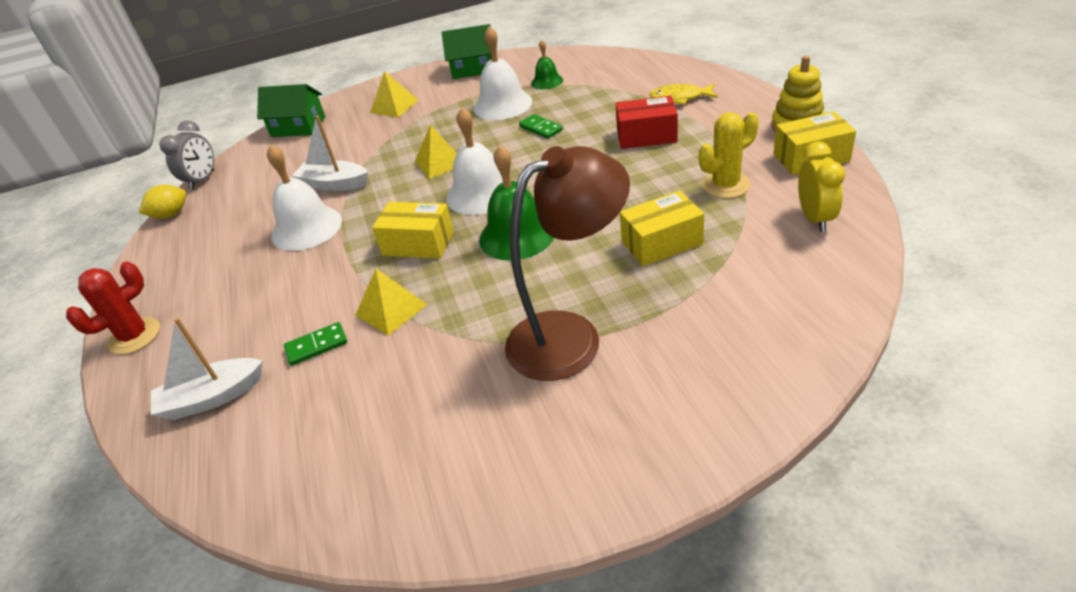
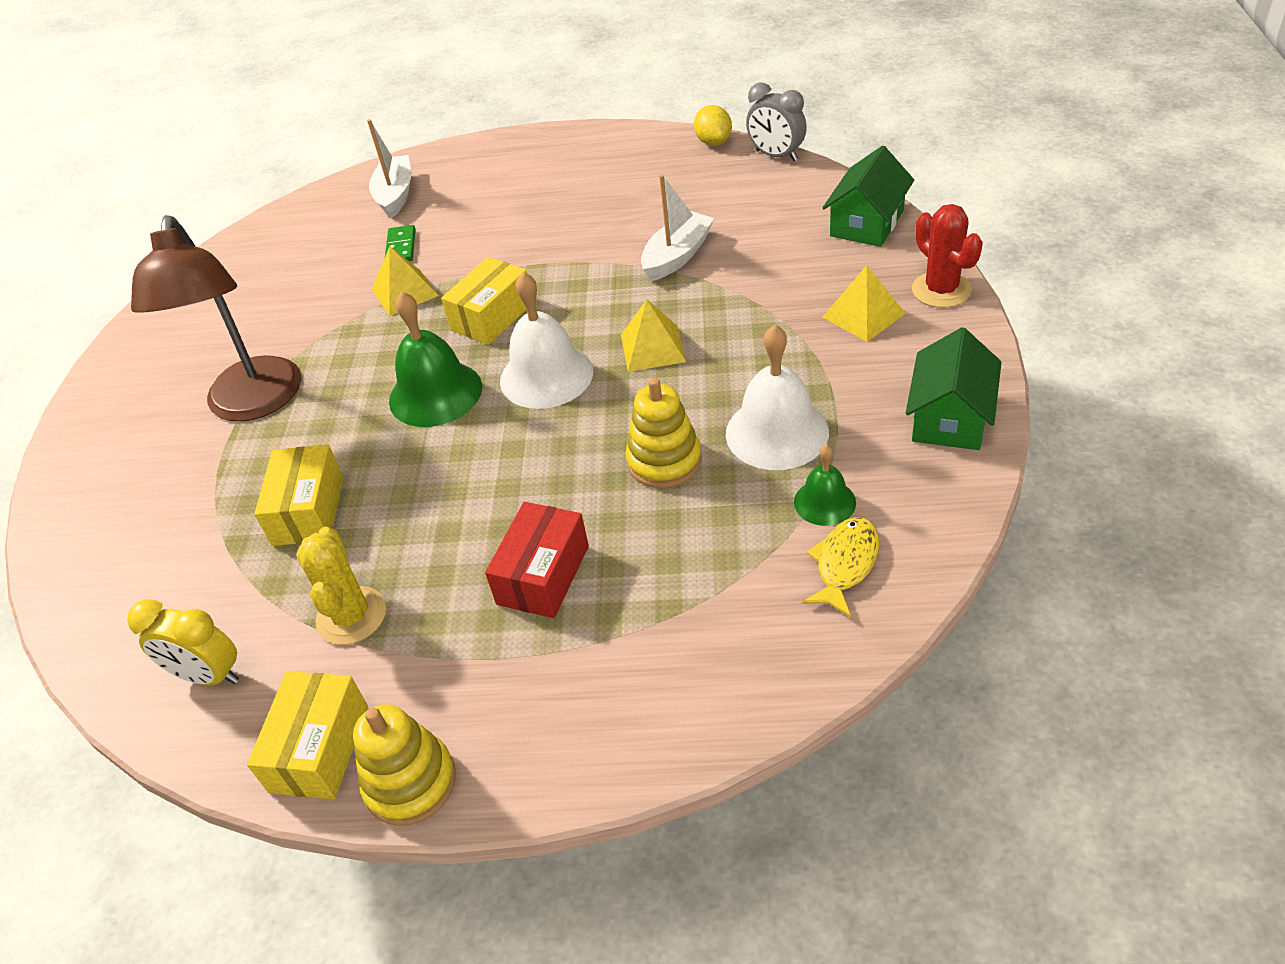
camera: 110 degrees right, 5 degrees up
(134, 336) = (516, 147): red cactus -> red cactus (941, 290)
(306, 228) = (598, 237): white bell -> none
(540, 128) = (664, 461): green domino -> yellow stacking toy
(680, 98) = (626, 662): yellow fish -> yellow fish (845, 564)

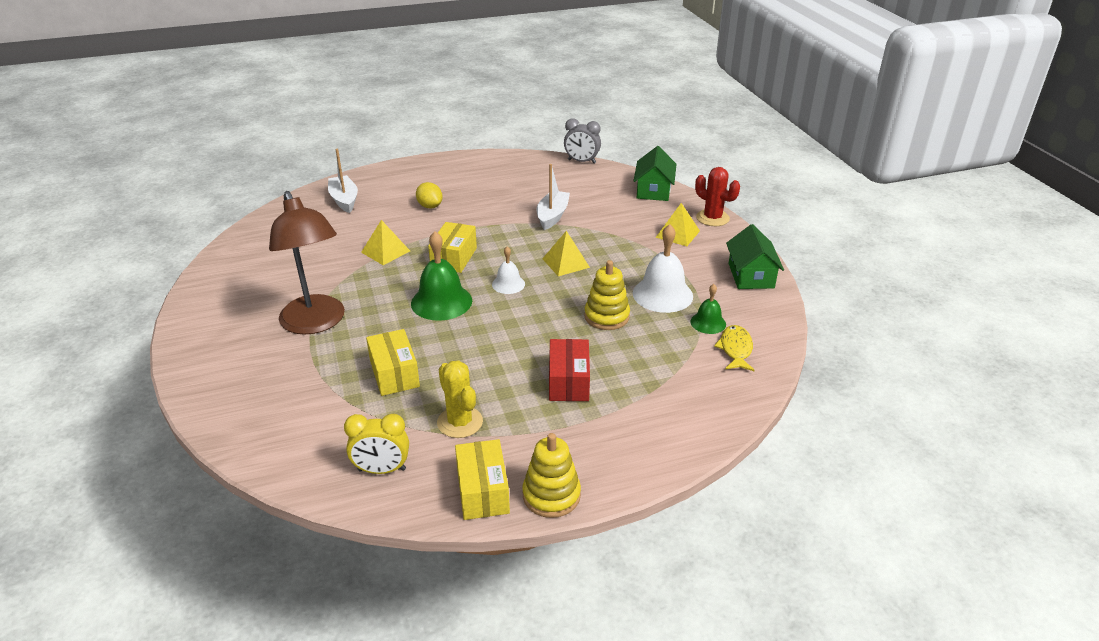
camera: 25 degrees left, 10 degrees down
(401, 247) = (367, 228): green domino -> none
(546, 375) = (508, 284): white bell -> white bell, size x0.56
(713, 142) = (539, 157): yellow lemon -> yellow lemon (430, 206)

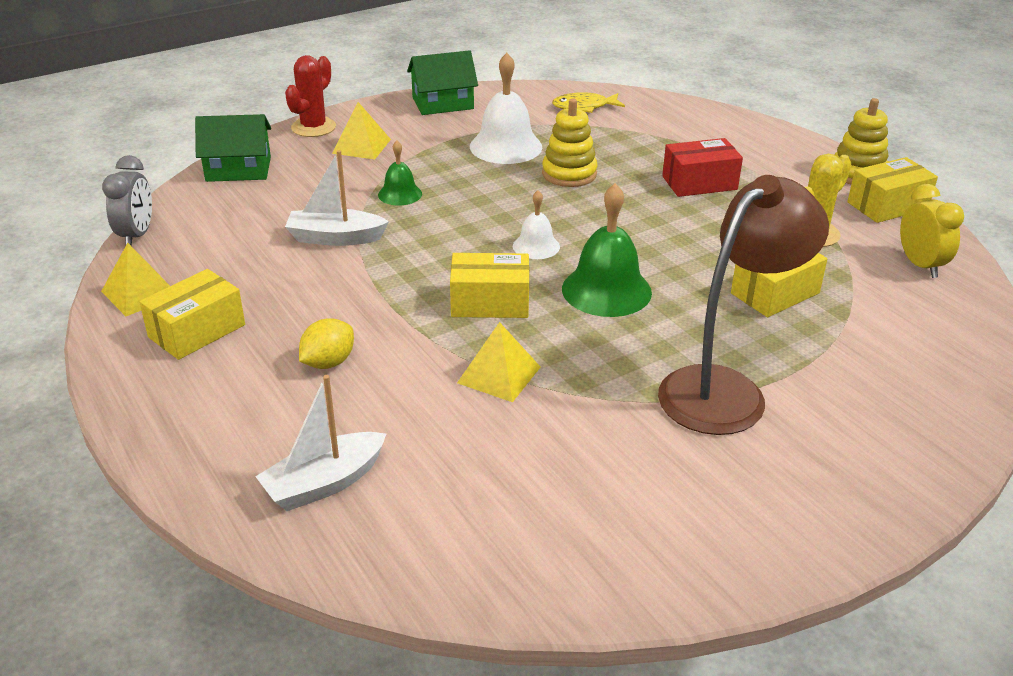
camera: 105 degrees left, 0 degrees up
(479, 175) = (197, 331): none -> yellow box
(566, 263) = (463, 212): yellow pyramid -> yellow pyramid (140, 293)
(708, 323) = (547, 121): green bell -> green bell (400, 194)

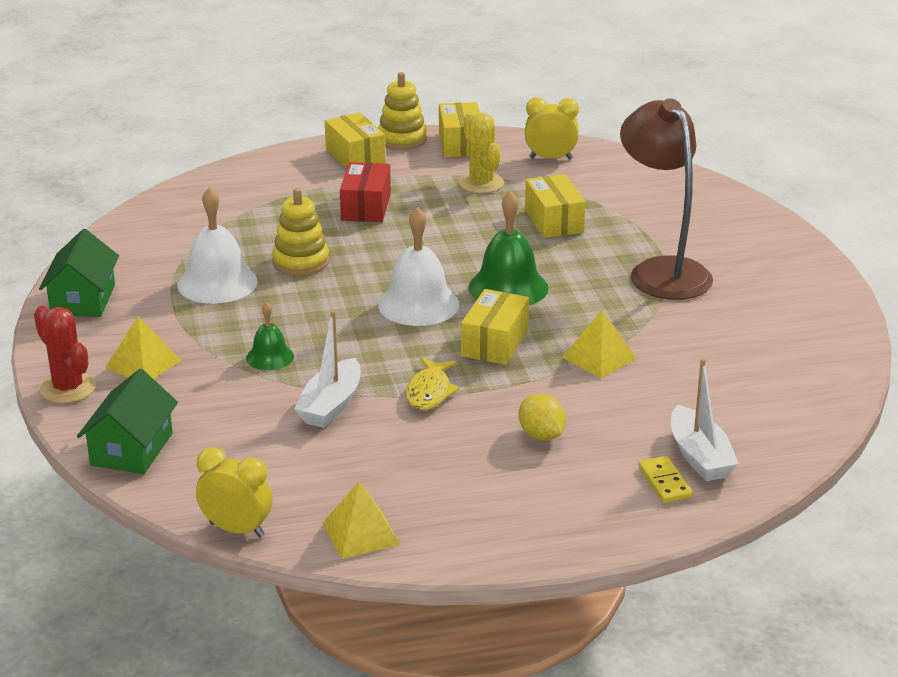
camera: 70 degrees left, 5 degrees down
(137, 235) = (237, 529): grey clock -> yellow clock
(197, 331) = (452, 502): yellow box -> yellow box (355, 156)
(264, 463) = (664, 482): none -> yellow domino
(536, 246) = (418, 304): white bell -> white bell, size x1.78
(584, 107) = (168, 225): yellow fish -> yellow fish (429, 392)

